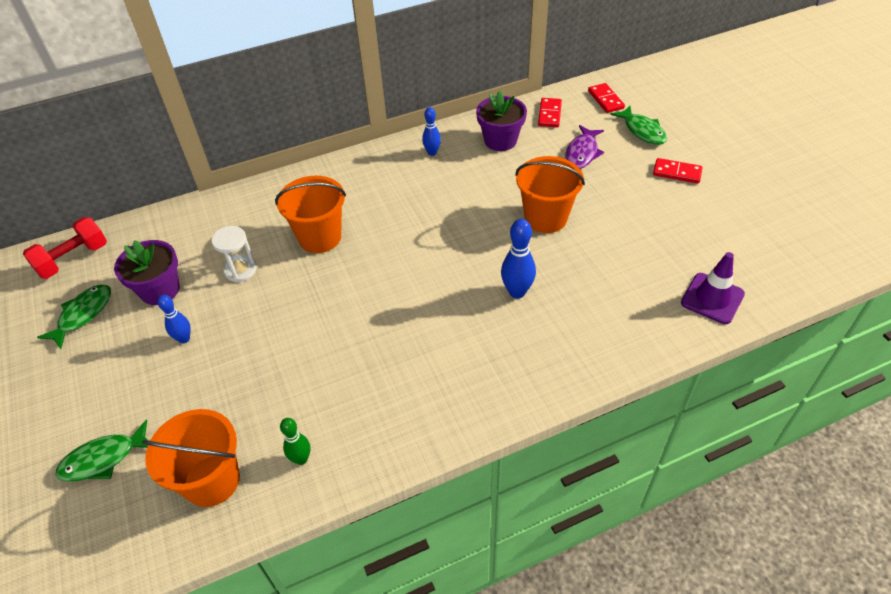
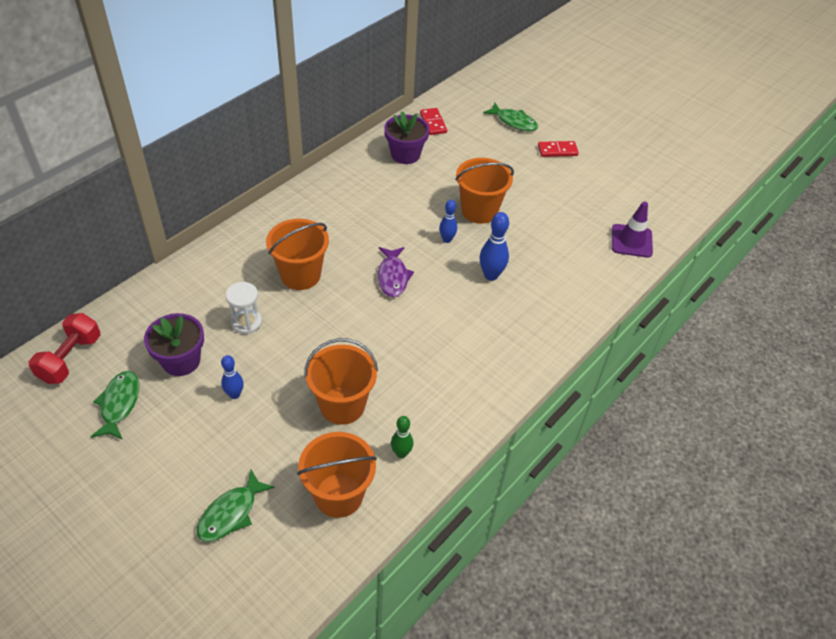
camera: 30 degrees left, 0 degrees up
(275, 385) = (342, 405): none -> orange bucket
(432, 152) = (353, 178): blue bowling pin -> blue bowling pin (447, 239)
(582, 153) = (477, 150): purple fish -> purple fish (393, 277)
(605, 100) = (471, 101): red domino -> none

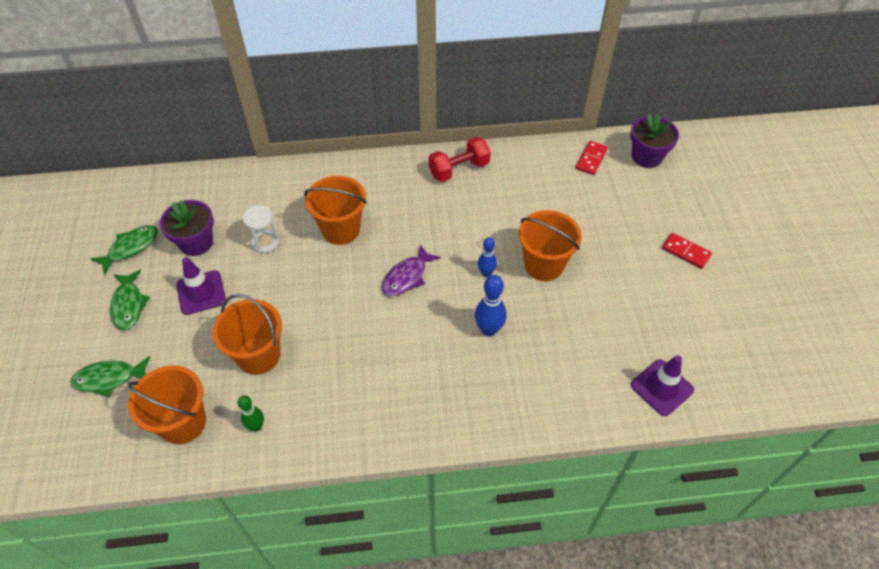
camera: 45 degrees right, 5 degrees up
(70, 359) = (138, 195): red dumbbell -> red dumbbell (459, 169)
(234, 394) = (201, 292): blue bowling pin -> purple traffic cone
(405, 154) = (534, 175): purple flower pot -> purple flower pot (646, 157)
(514, 122) = (672, 199): green fish -> green fish (129, 305)

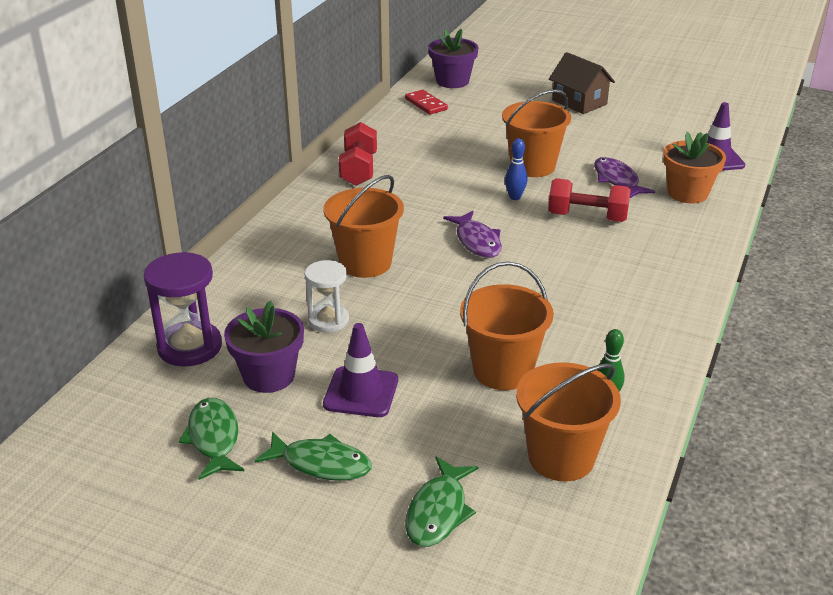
camera: 60 degrees left, 20 degrees down
(206, 194) = (190, 347): none -> purple hourglass
(489, 330) = (587, 217): blue bowling pin -> red dumbbell
(564, 328) = (617, 180): none -> purple fish
(580, 386) = (687, 193): none -> orange flower pot
(686, 252) = (579, 102): red domino -> brown house

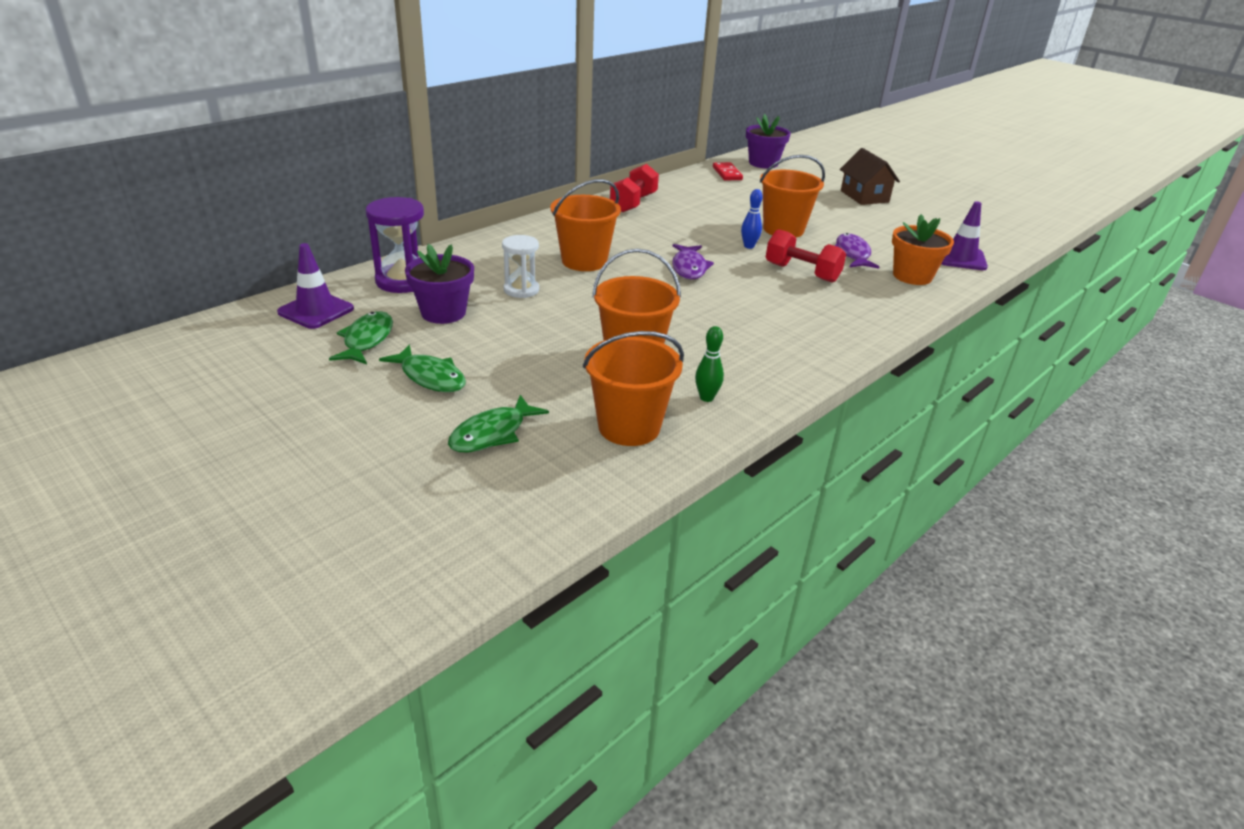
camera: 20 degrees right, 0 degrees up
(361, 392) = (504, 340): purple traffic cone -> purple traffic cone (316, 311)

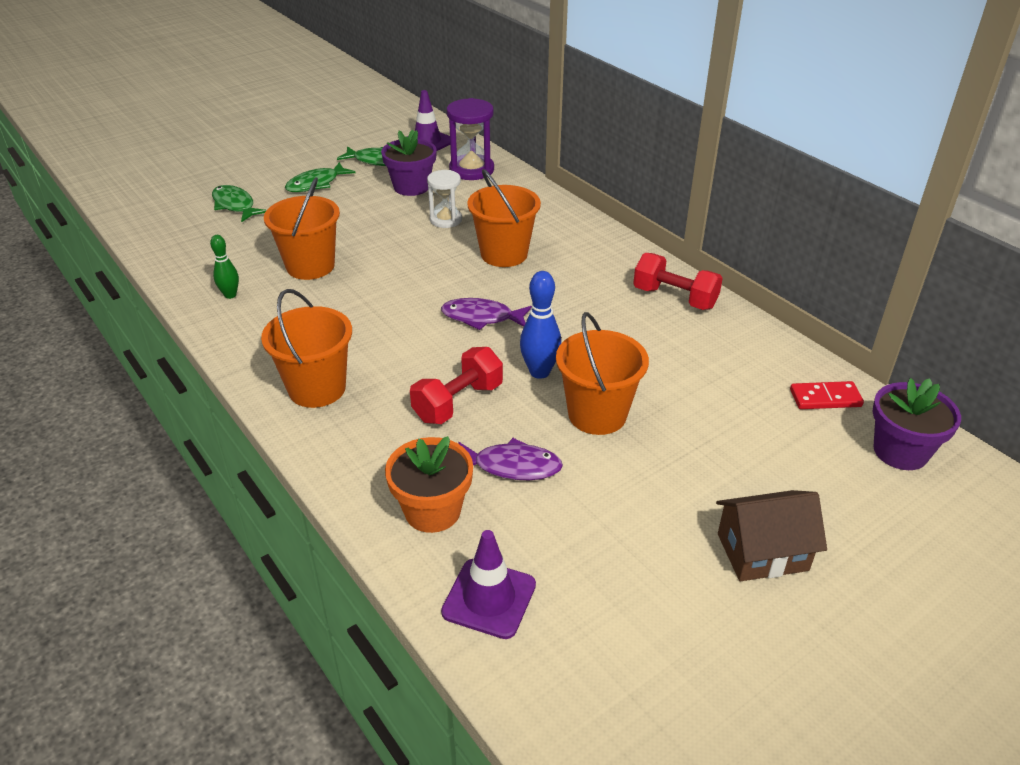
camera: 100 degrees right, 5 degrees up
(629, 427) = (212, 256): orange bucket -> orange bucket (317, 388)
(749, 246) = (539, 372): blue bowling pin -> blue bowling pin, size x1.54

